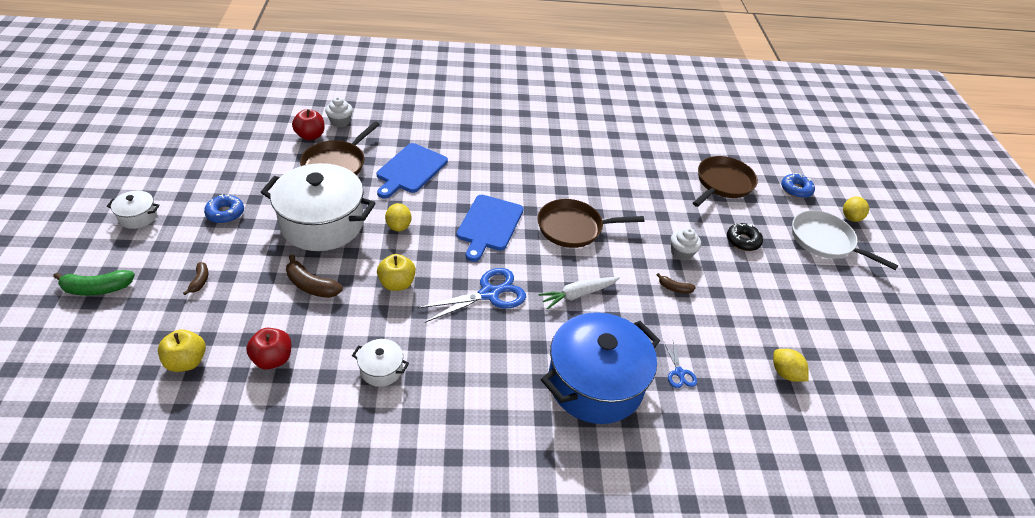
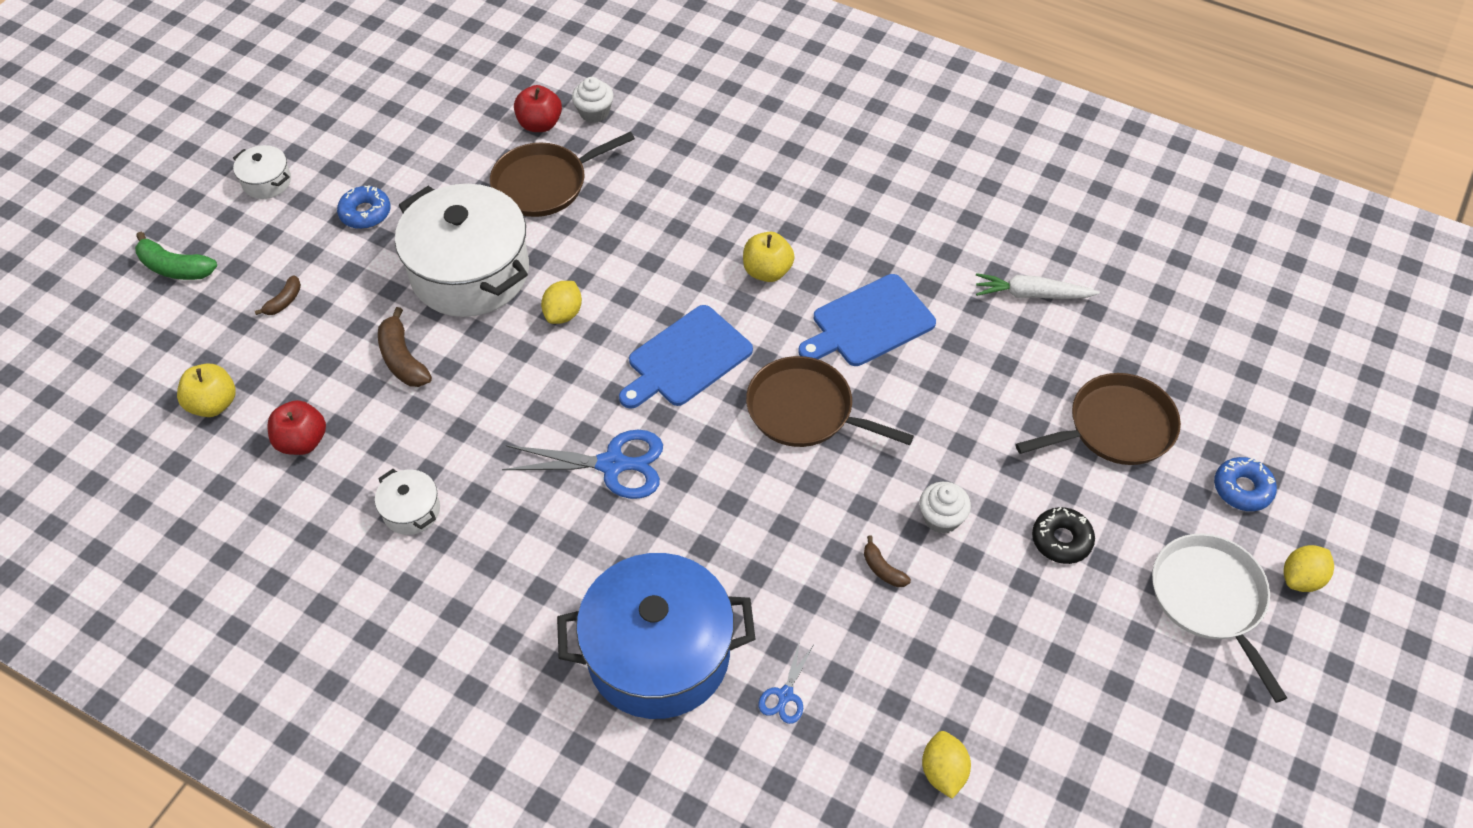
camera: 35 degrees right, 10 degrees up
(397, 283) = (506, 399): yellow apple -> yellow apple (767, 271)
(410, 170) = (638, 228): blue cutting board -> blue cutting board (869, 323)
(578, 294) = (732, 517): white carrot -> white carrot (1031, 294)

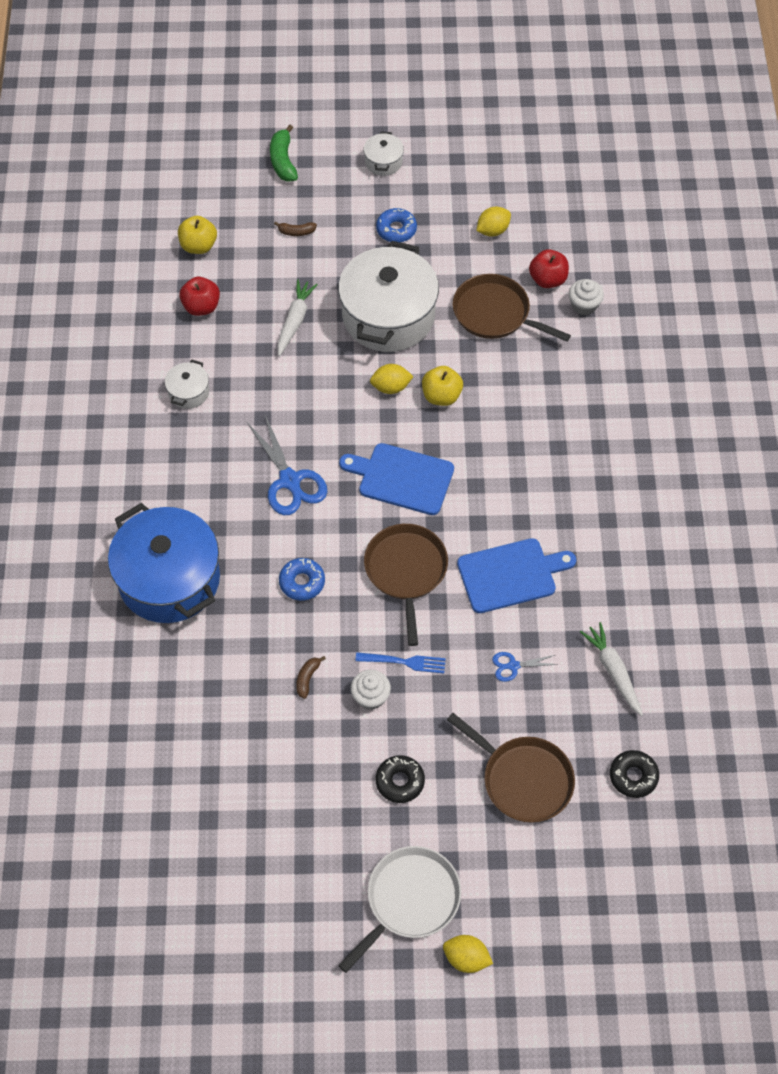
camera: 60 degrees right, 5 degrees up
(403, 359) = (295, 321): brown banana -> white carrot
(767, 271) = (512, 488): yellow apple -> yellow apple (441, 396)
(785, 695) = (181, 664): blue scissors -> blue scissors (513, 666)
(869, 323) = (510, 575): blue cutting board -> blue cutting board turned 135 degrees clockwise
(917, 465) = (404, 662): none -> blue fork
(943, 771) = (179, 781): yellow lemon -> yellow lemon (492, 230)
(1157, 336) = (633, 776): none -> black donut
(1242, 489) = (523, 889): blue donut -> blue donut (302, 582)

